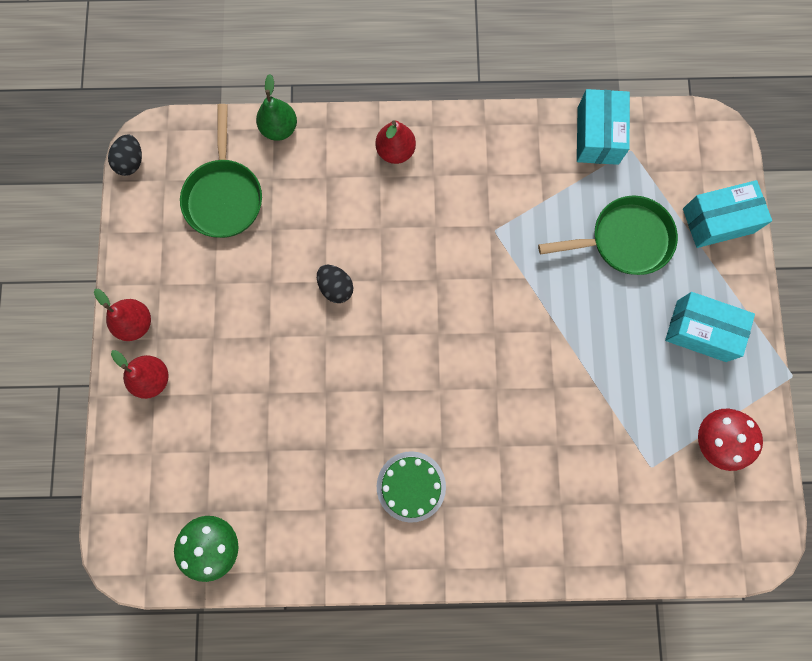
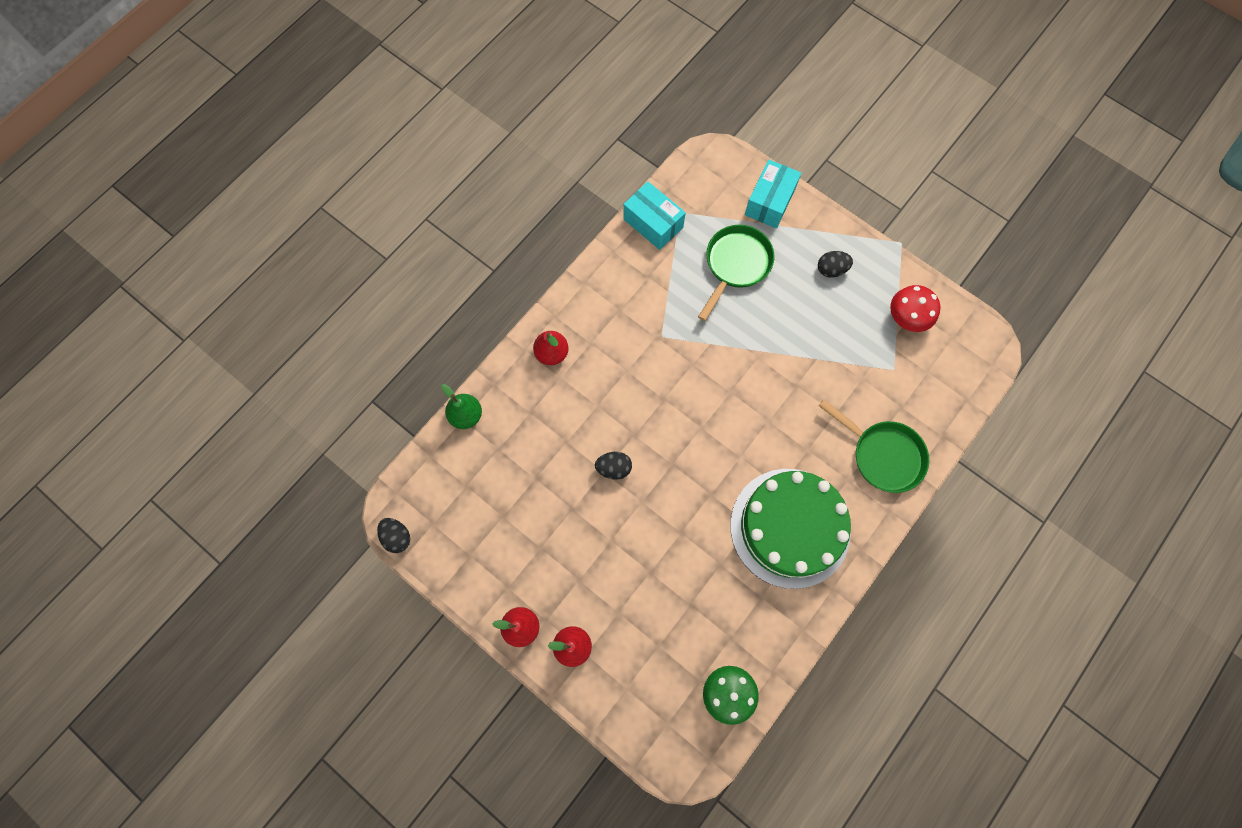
camera: 50 degrees left, 5 degrees down
(224, 196) = (482, 491): green pan -> green pan (883, 455)
(411, 486) = (790, 527): green cake -> green cake, size x2.03
(701, 331) = (831, 269): turquoise box -> black egg

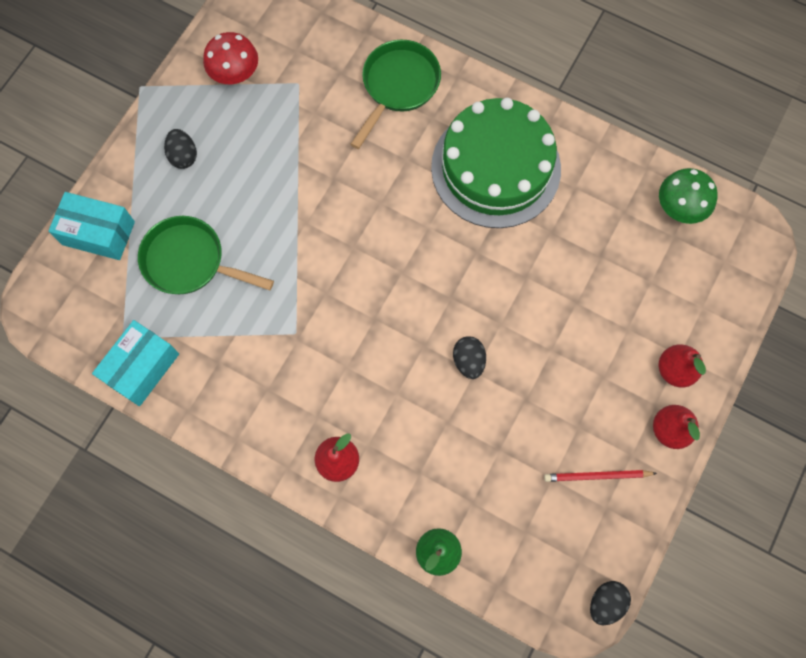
camera: 100 degrees left, 0 degrees up
(496, 554) = (597, 476): none -> red pencil

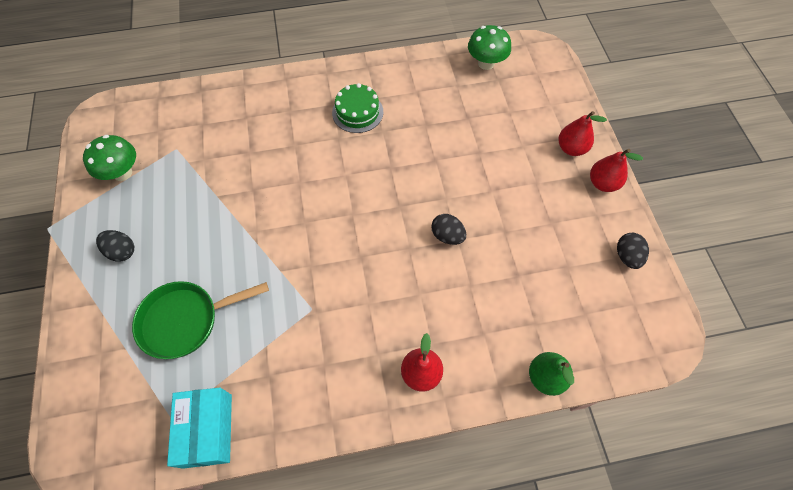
camera: 40 degrees left, 10 degrees down
(98, 233) = (89, 355): turquoise box -> none
(235, 75) = (122, 173): red mushroom -> green mushroom
(398, 86) = (250, 107): green pan -> none
(495, 168) = (357, 112): green cake -> green cake, size x0.49
(597, 476) = (591, 243): red pencil -> none
(605, 602) = (674, 316): black egg -> black egg (627, 256)

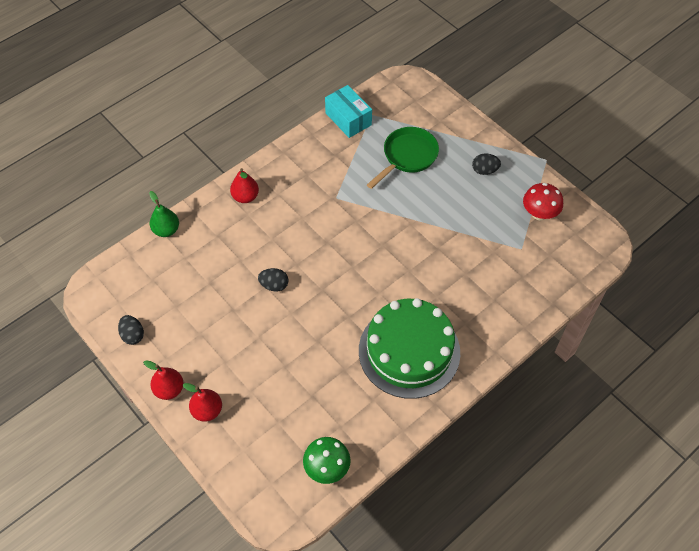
camera: 150 degrees right, 5 degrees down
(122, 173) = (539, 214): green mushroom -> red mushroom
(357, 112) = (409, 351): green cake -> green cake, size x2.03

